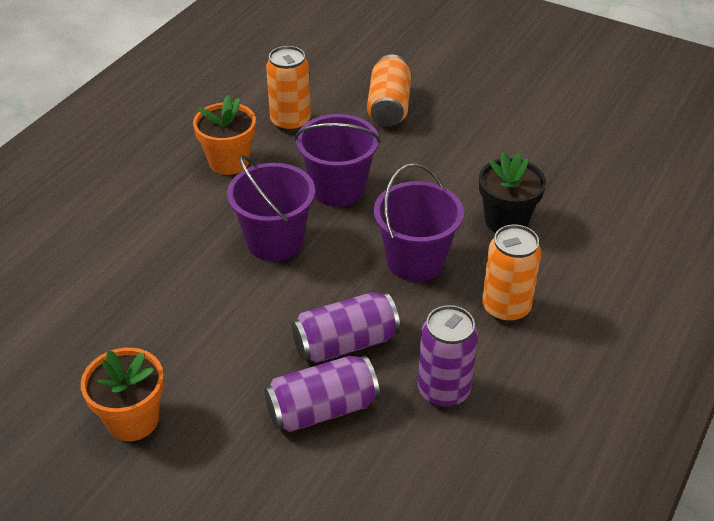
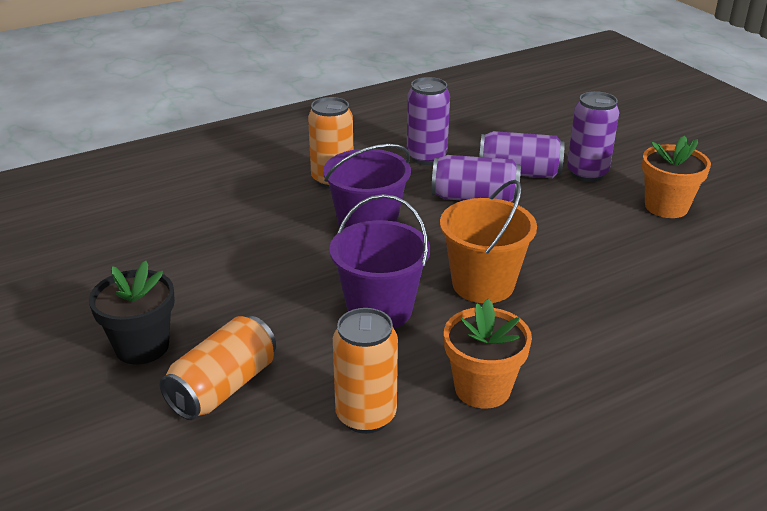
camera: 150 degrees left, 10 degrees down
(242, 445) = (587, 173): none -> purple can
(275, 241) = (483, 284): purple bucket -> orange bucket
(506, 221) = (255, 229): black flower pot -> black flower pot (142, 346)

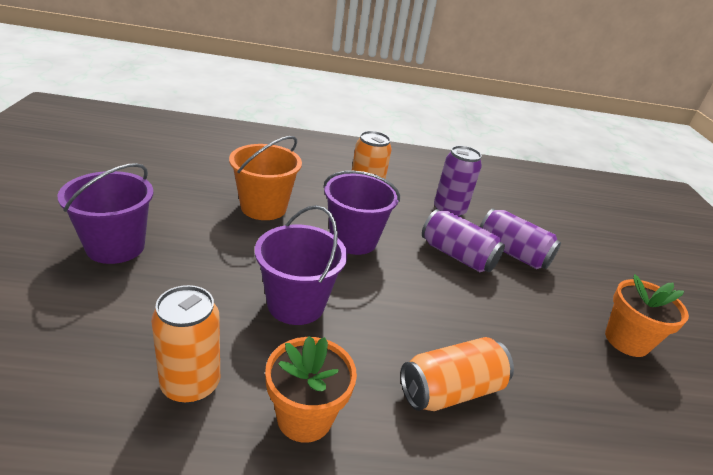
camera: 25 degrees right, 0 degrees up
(142, 346) = (115, 246): black flower pot -> purple bucket
(223, 387) = (126, 302): orange can -> orange can (450, 390)
(483, 284) = (397, 325): orange bucket -> orange bucket (263, 207)
(587, 173) = (572, 279): purple can -> none

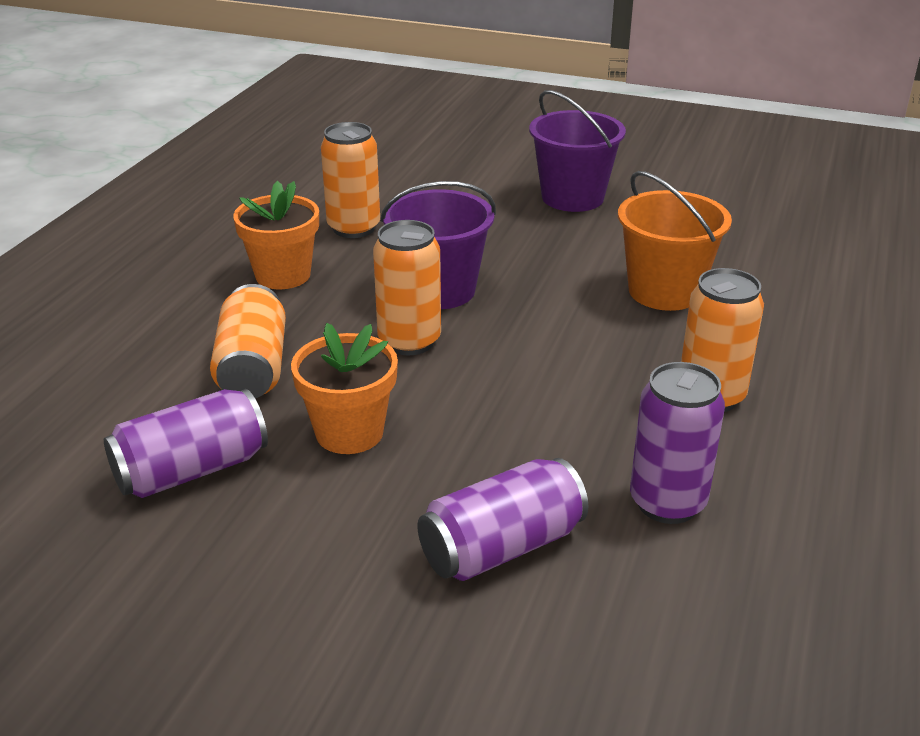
camera: 115 degrees right, 0 degrees up
(353, 240) = (570, 357): purple bucket -> none
(371, 309) = (409, 341): none -> orange can
(457, 255) = (508, 462): purple can -> purple can (192, 470)
(626, 340) = (215, 598): orange flower pot -> orange flower pot (349, 432)

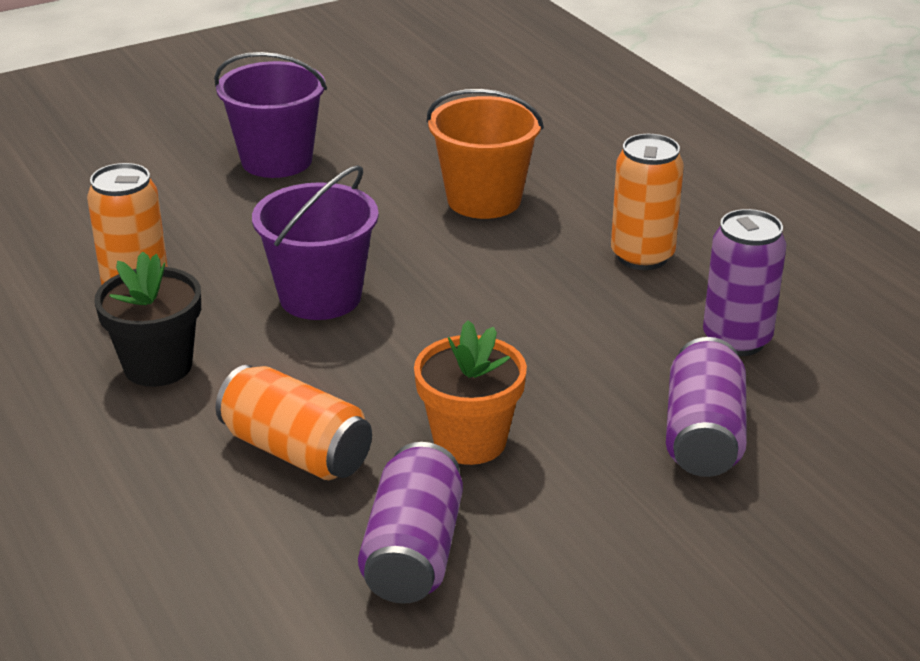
camera: 50 degrees left, 0 degrees up
(283, 275) = (158, 366): orange flower pot -> black flower pot
(409, 341) = (377, 349): orange can -> none

